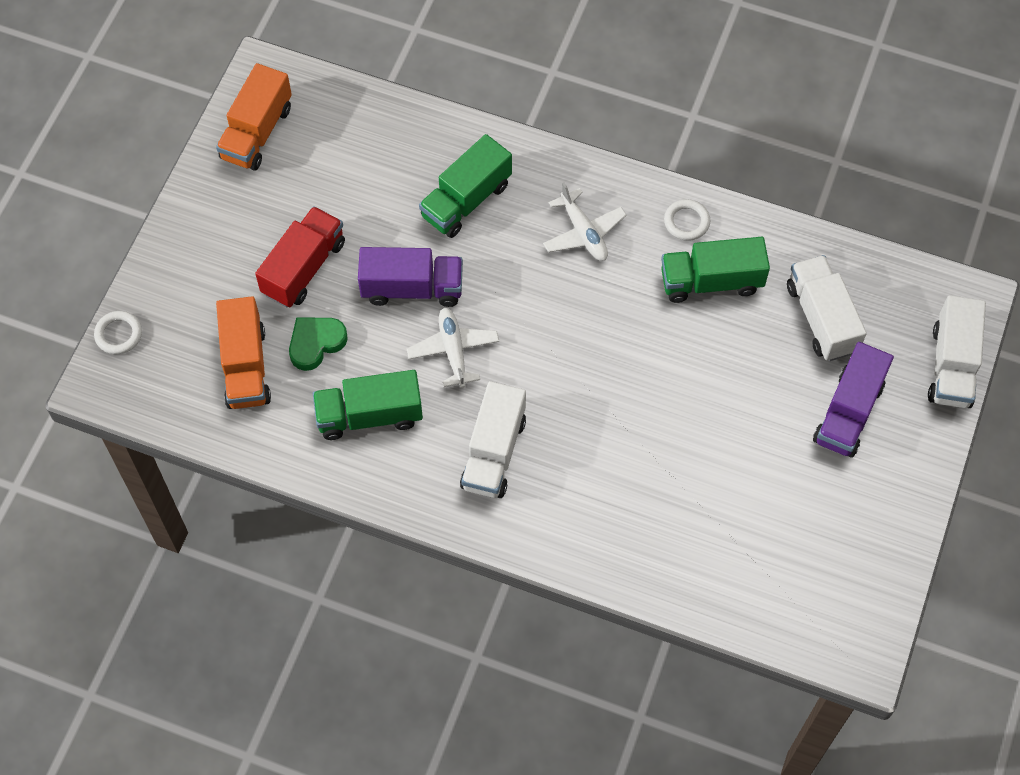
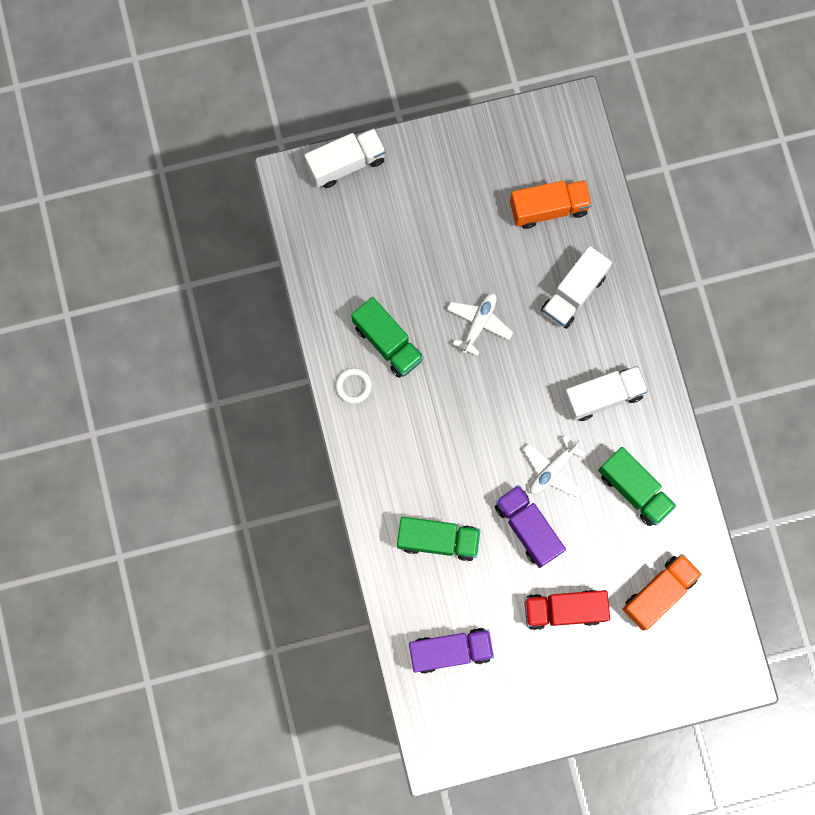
camera: 125 degrees left, 15 degrees up
(119, 334) = (697, 694): white ring -> none
(257, 133) = (486, 723): orange truck -> orange truck (549, 208)
(316, 343) = (610, 560): green heart -> none
(583, 232) = (408, 446): white plane -> white plane (478, 324)
(821, 318) = (367, 259): white truck -> white truck (573, 293)
(848, 413) = (423, 205): purple truck -> purple truck (450, 651)

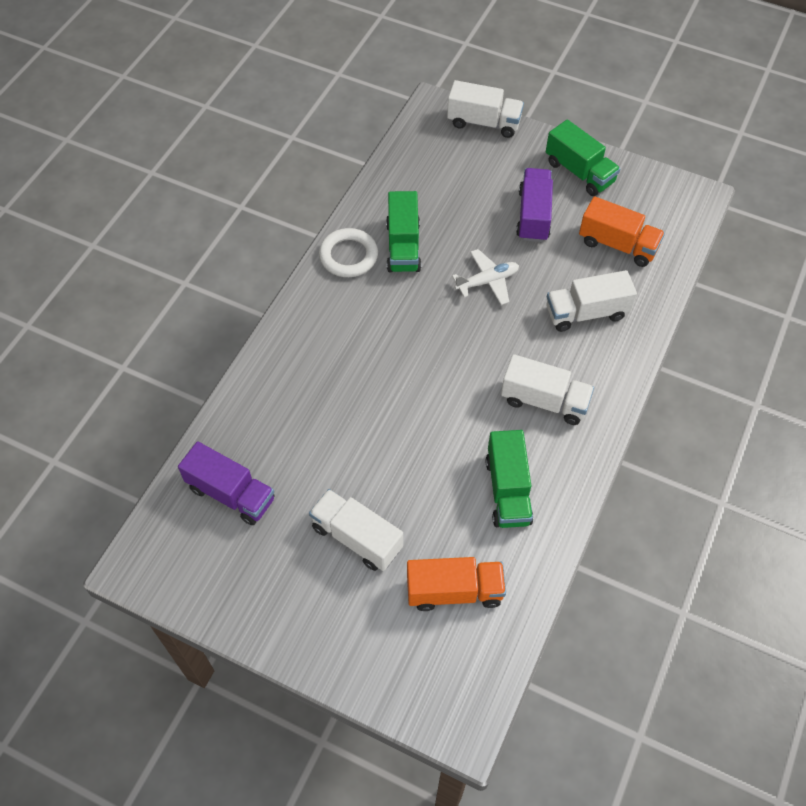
camera: 40 degrees right, 20 degrees down
(353, 386) = (348, 256): white ring -> white ring, size x1.61
(438, 540) = (305, 404): green truck -> green truck (579, 172)
(527, 528) = (387, 451): purple truck -> purple truck (533, 215)
(552, 469) = (450, 423): white plane -> none
(564, 610) = (357, 538): red truck -> white truck

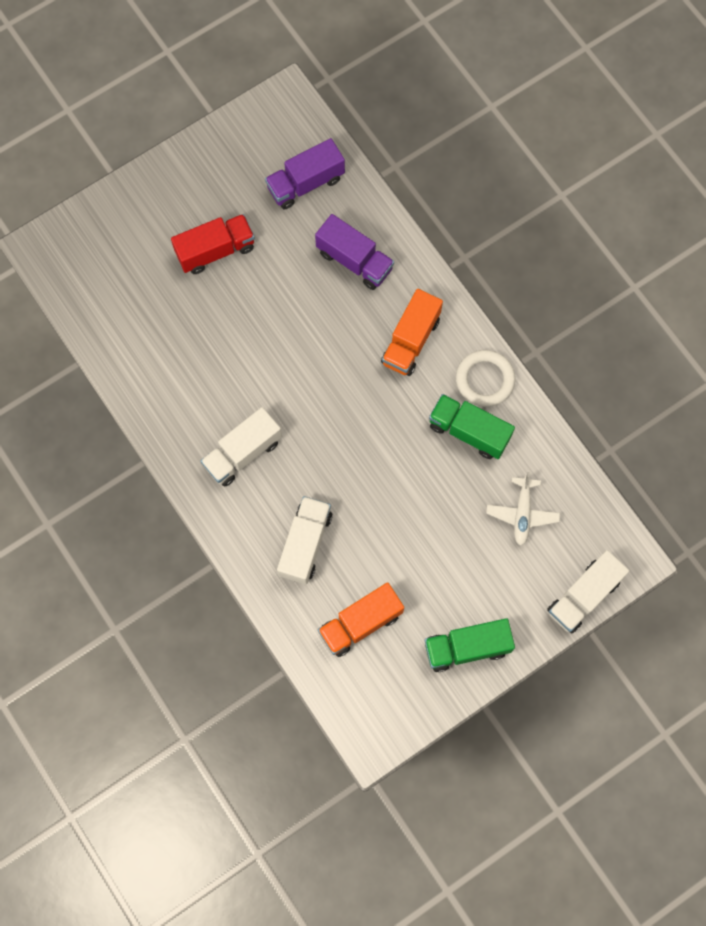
camera: 120 degrees right, 15 degrees up
(357, 538) = (215, 250): white truck -> red truck
(454, 591) = (133, 294): orange truck -> orange truck (411, 341)
(487, 281) = (388, 481): white plane -> white plane (522, 513)
(508, 490) = (185, 377): green truck -> none
(533, 215) = (438, 568): purple truck -> purple truck (354, 261)

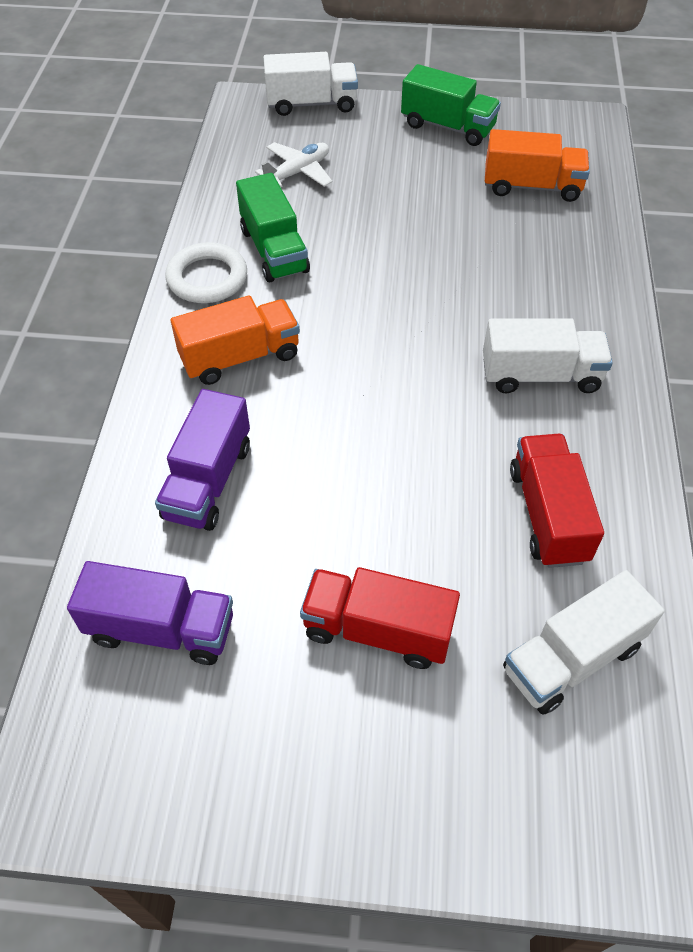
camera: 140 degrees left, 20 degrees down
(181, 365) = (548, 514): none -> red truck
(305, 544) = (536, 265): white truck -> white truck (572, 658)
(354, 261) = (208, 481): purple truck -> purple truck turned 150 degrees counterclockwise

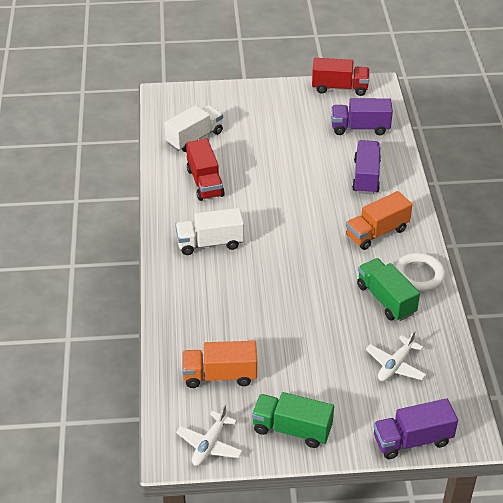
camera: 170 degrees right, 10 degrees down
(311, 104) = (412, 440): white truck -> purple truck
(377, 630) = (273, 137): red truck -> red truck (339, 88)
(547, 124) = (209, 445): none -> white plane

